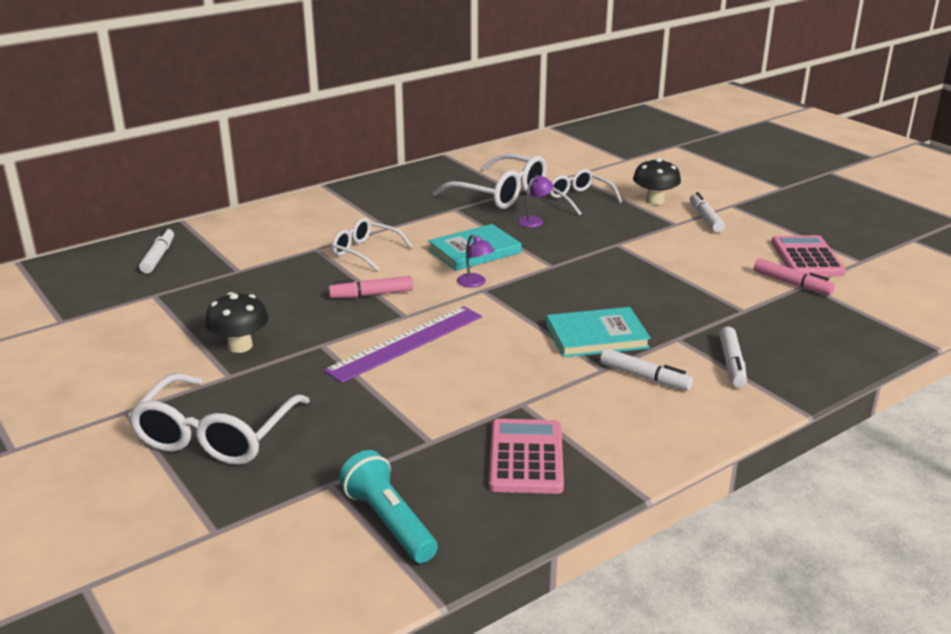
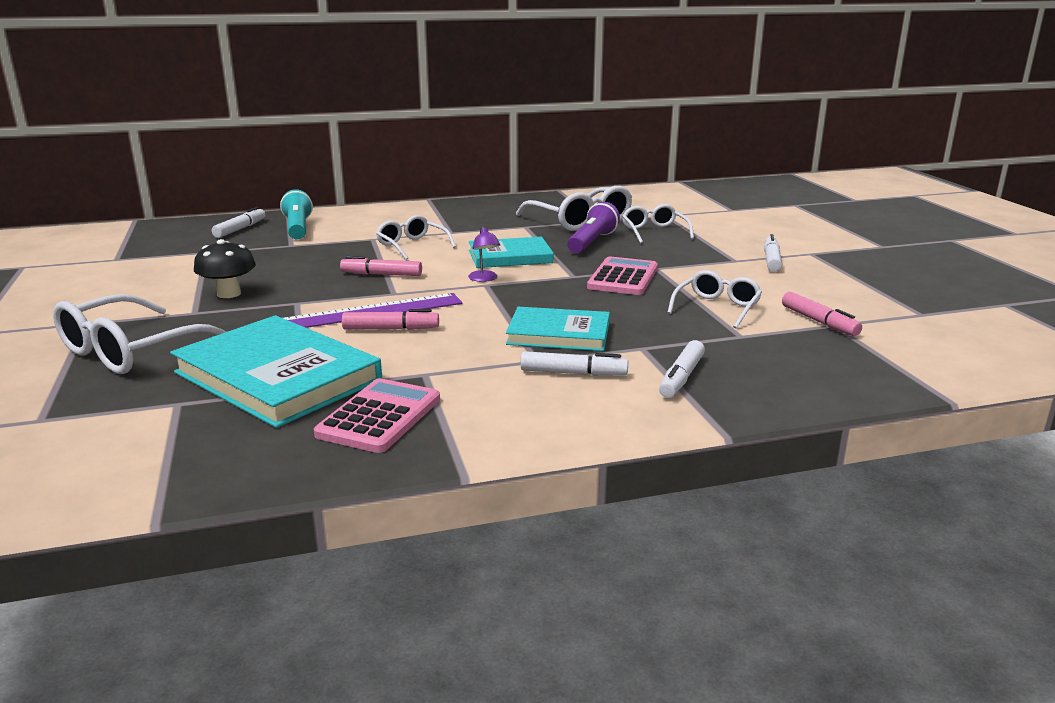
camera: 20 degrees right, 5 degrees down
(389, 522) = (191, 443): turquoise flashlight -> turquoise flashlight (298, 228)
(392, 434) = (277, 376): none -> turquoise book
(444, 359) = (391, 329): none -> pink marker
(534, 220) = (592, 242): purple lamp -> purple flashlight
(645, 377) = (573, 373): white marker -> white marker turned 45 degrees counterclockwise
(654, 201) = (730, 241): black mushroom -> none
(702, 283) = (717, 308): none -> white glasses
(807, 258) = (858, 303): pink calculator -> pink calculator (623, 278)

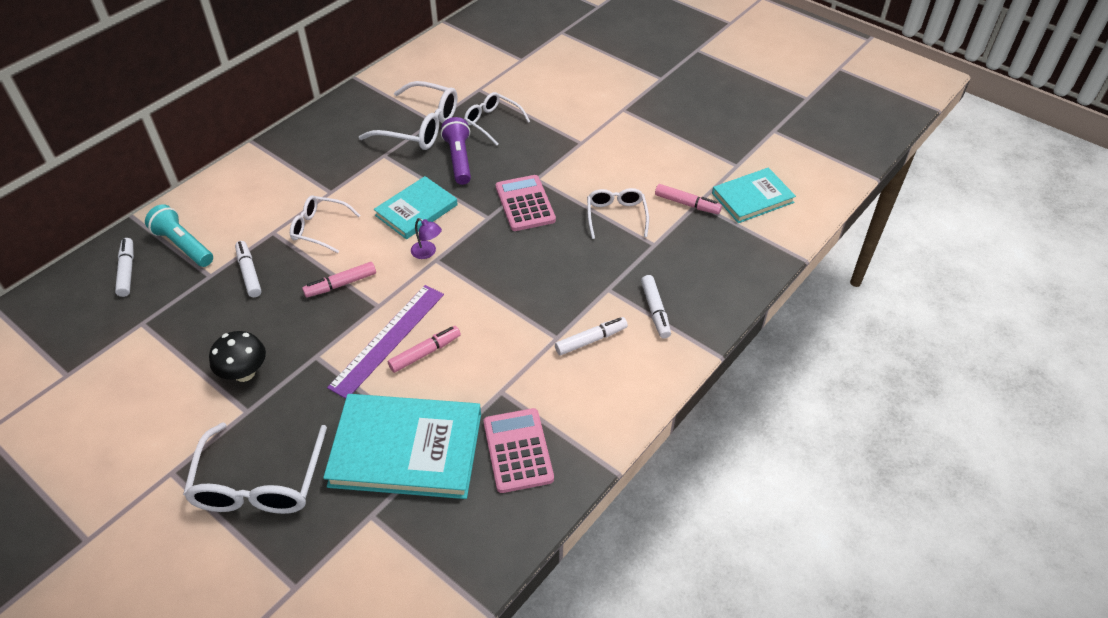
camera: 35 degrees left, 25 degrees up
(558, 334) = (543, 299): turquoise book -> turquoise book (752, 198)
(771, 260) = (604, 131): white marker -> white marker (249, 273)

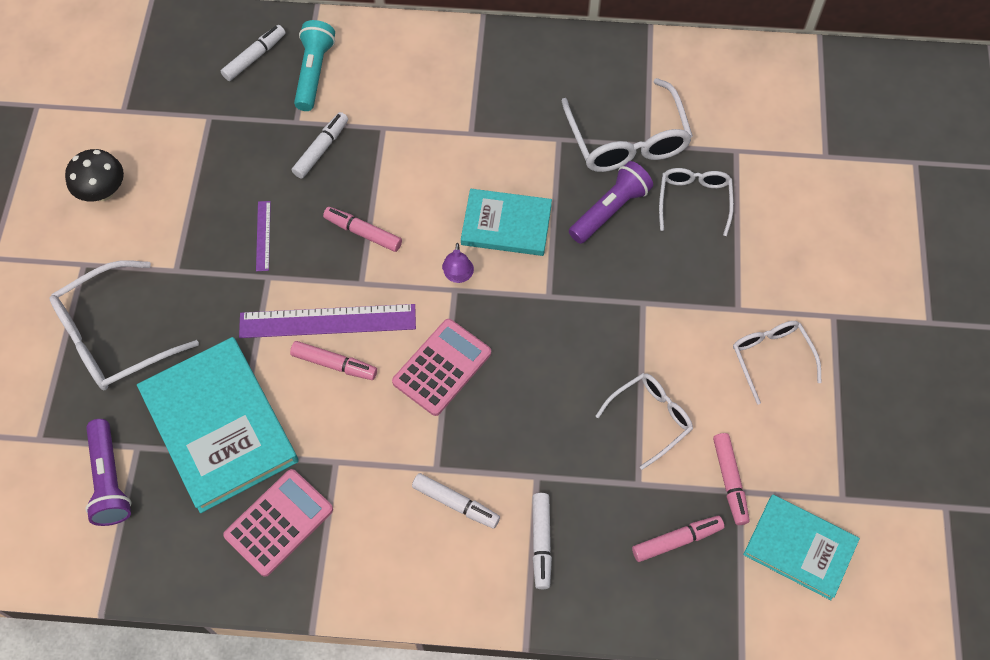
camera: 55 degrees right, 15 degrees up
(244, 373) = (212, 236): black mushroom -> black mushroom (103, 191)
(279, 342) = (263, 235): none -> purple ruler
(319, 228) = (417, 161): white glasses -> white glasses (771, 358)
(381, 550) = (109, 480): none -> purple flashlight
(525, 204) = (596, 317): pink calculator -> pink calculator (442, 367)
(655, 311) = (541, 542): white marker -> white marker turned 45 degrees counterclockwise
(706, 247) = (677, 540): none -> pink marker

